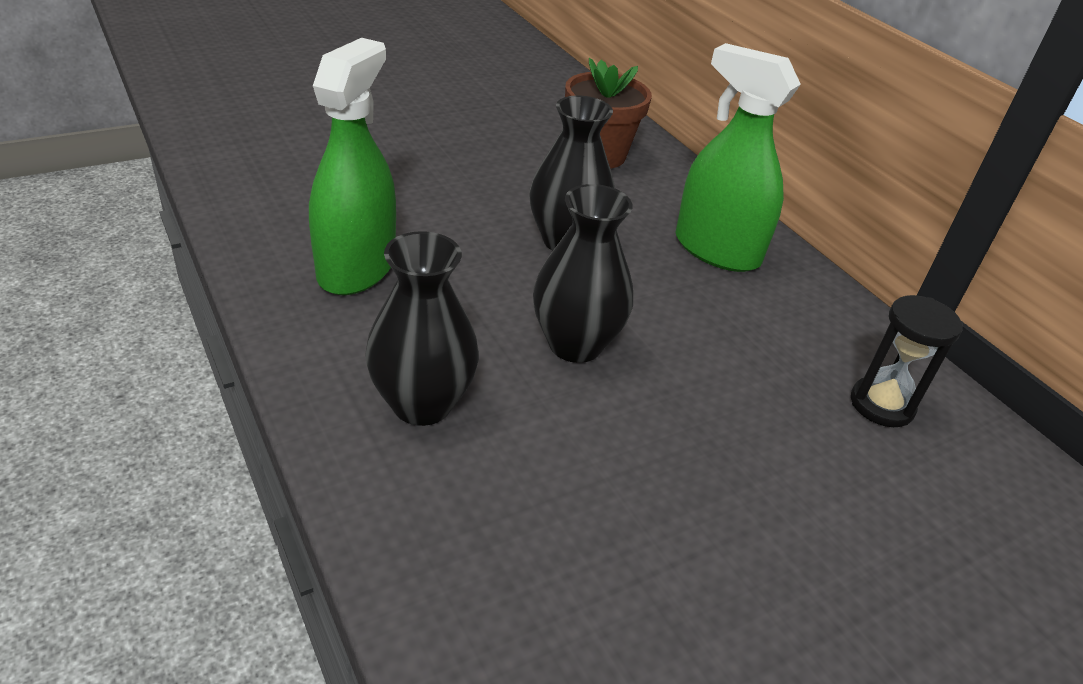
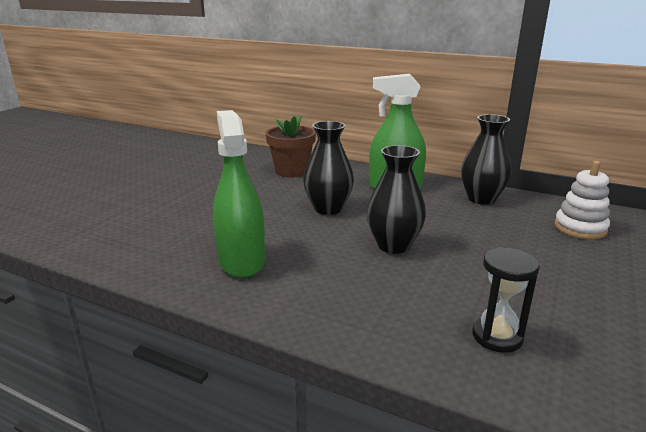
camera: 30 degrees left, 15 degrees down
(422, 404) = (364, 301): black vase -> black vase (481, 199)
(881, 405) = (531, 214): black hourglass -> black hourglass (497, 336)
(932, 475) = (580, 228): none -> white stacking toy

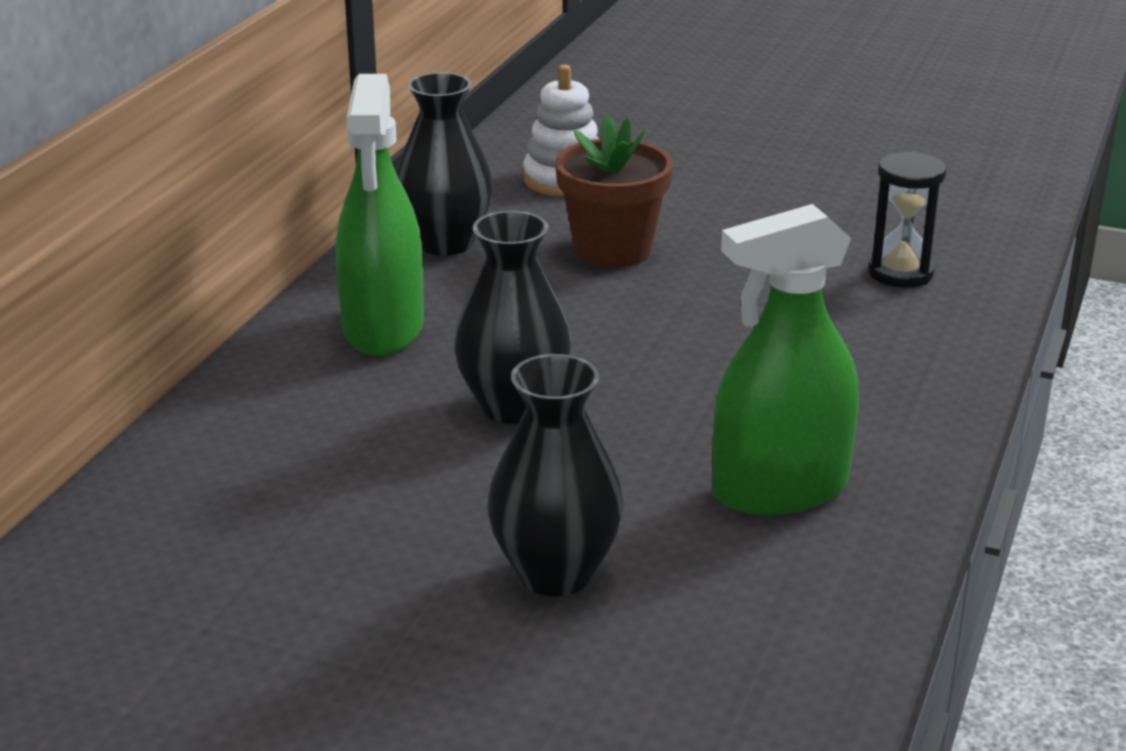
camera: 95 degrees left, 5 degrees up
(291, 171) = (260, 473): brown flower pot -> brown flower pot (612, 250)
(393, 245) = (669, 335): black vase -> black vase (555, 573)

